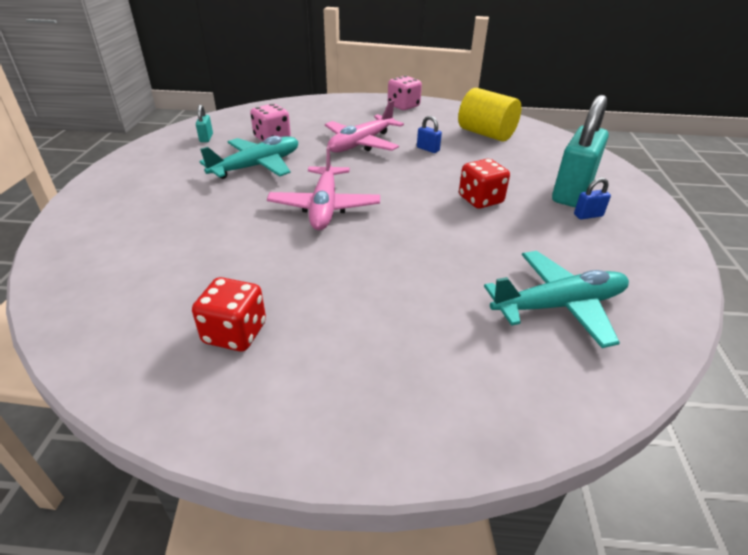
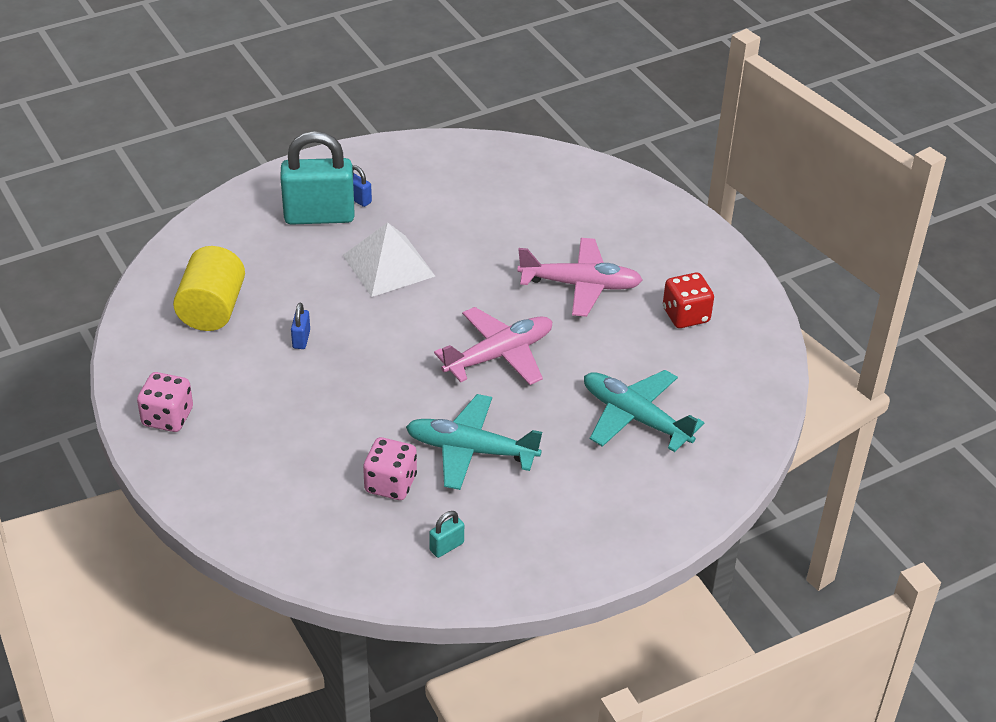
camera: 125 degrees left, 5 degrees up
(361, 144) = (335, 398): pink plane -> pink plane (581, 285)
(480, 200) = (389, 265): red dice -> white pyramid
(559, 305) = (507, 190): turquoise plane -> turquoise plane (634, 417)

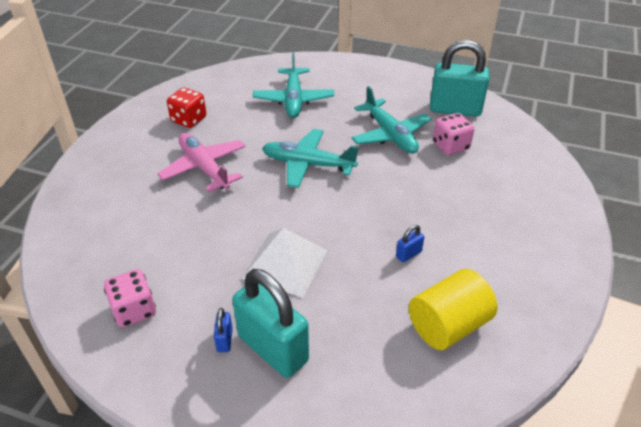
camera: 130 degrees left, 0 degrees up
(168, 417) = (553, 264): pink dice -> pink dice (134, 310)
(446, 546) = (455, 109): turquoise padlock -> turquoise padlock, size x2.45
(499, 355) = (307, 164): pink plane -> turquoise plane

